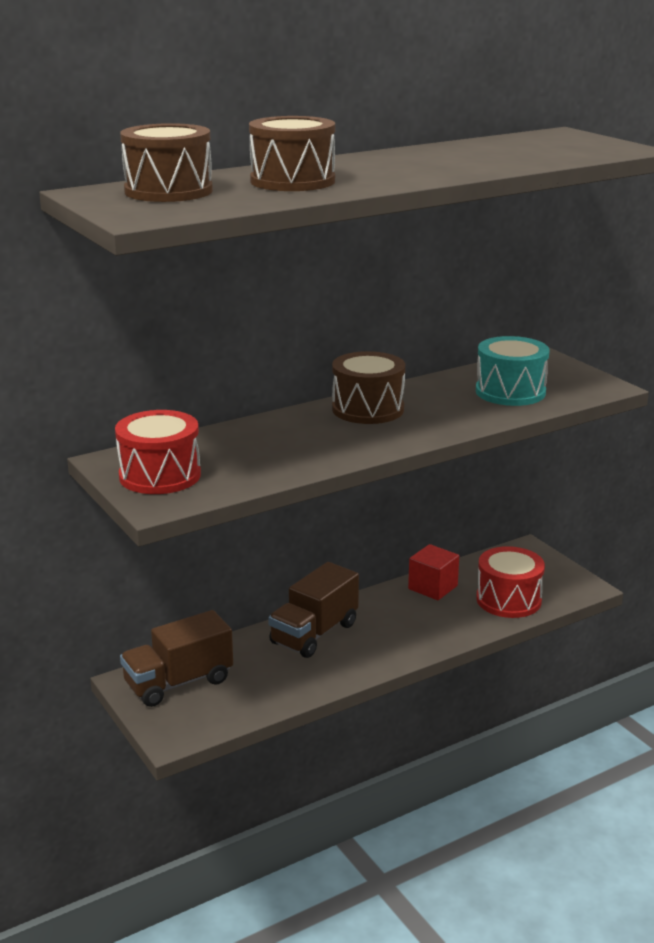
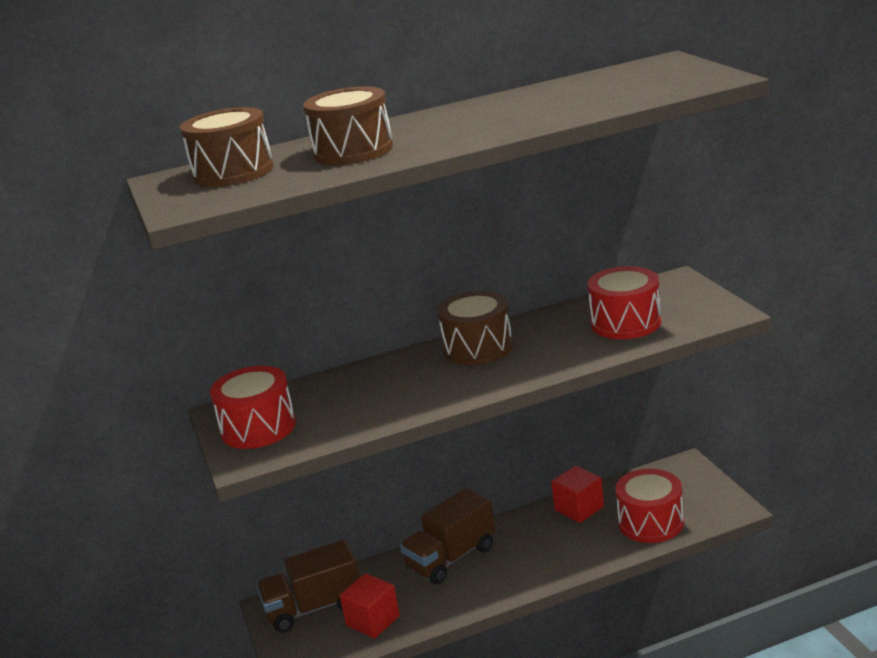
camera: 15 degrees right, 0 degrees up
(248, 693) = (373, 621): none -> red cube
(510, 392) = (626, 323): turquoise drum -> red drum

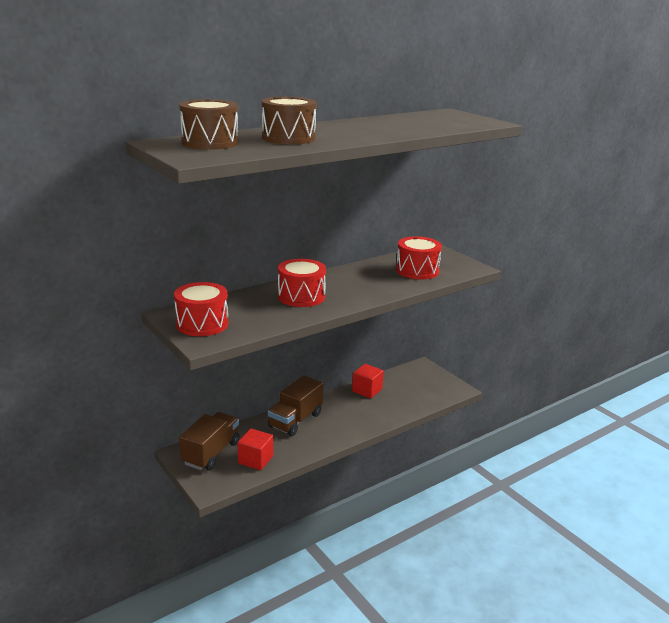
camera: 20 degrees left, 0 degrees up
(314, 608) = (211, 453): brown truck -> brown truck turned 150 degrees clockwise
(478, 348) = (330, 281): brown drum -> none
(650, 523) = (413, 398): red drum -> red drum (301, 296)

